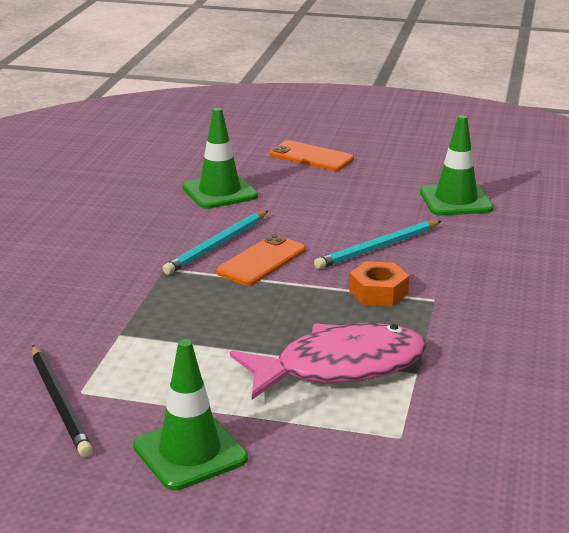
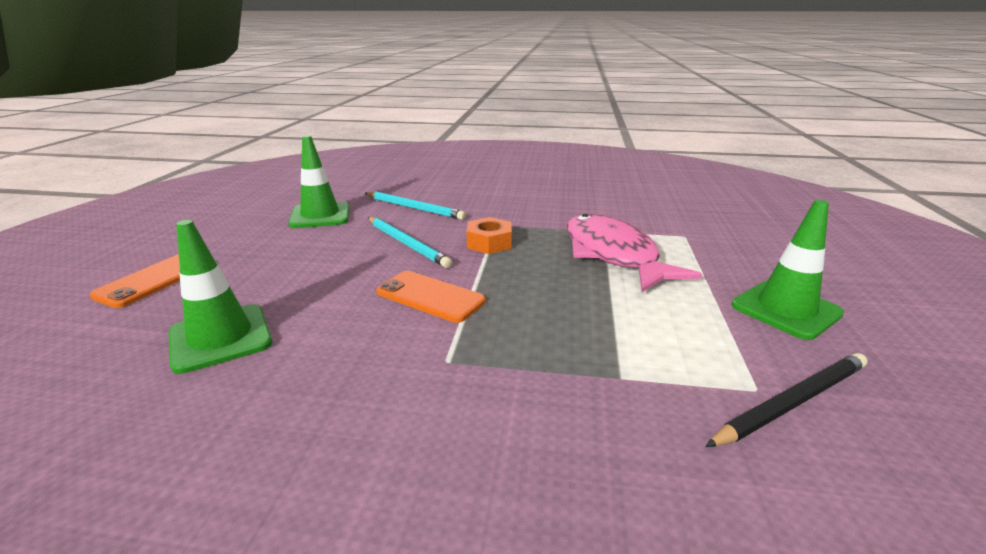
camera: 95 degrees left, 0 degrees up
(217, 245) = (387, 327): turquoise pencil -> turquoise pencil (414, 208)

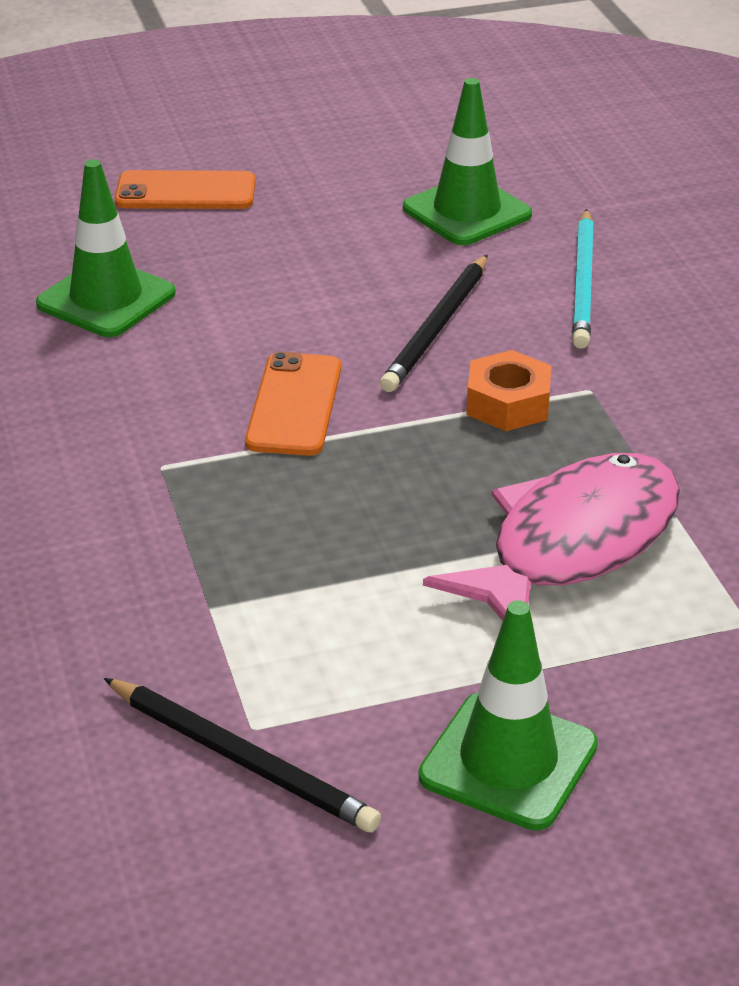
camera: 65 degrees right, 10 degrees up
(407, 243) = (437, 328): turquoise pencil -> black pencil

